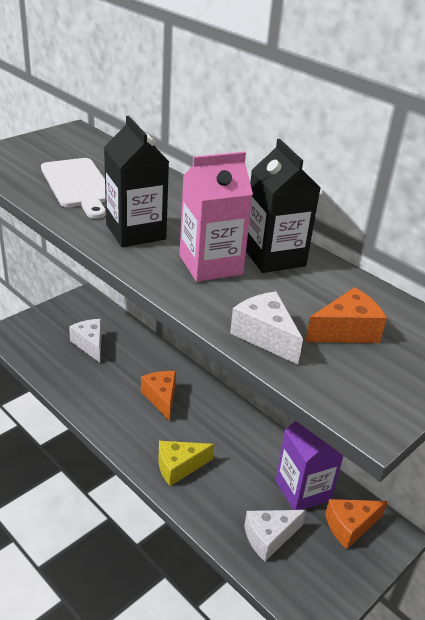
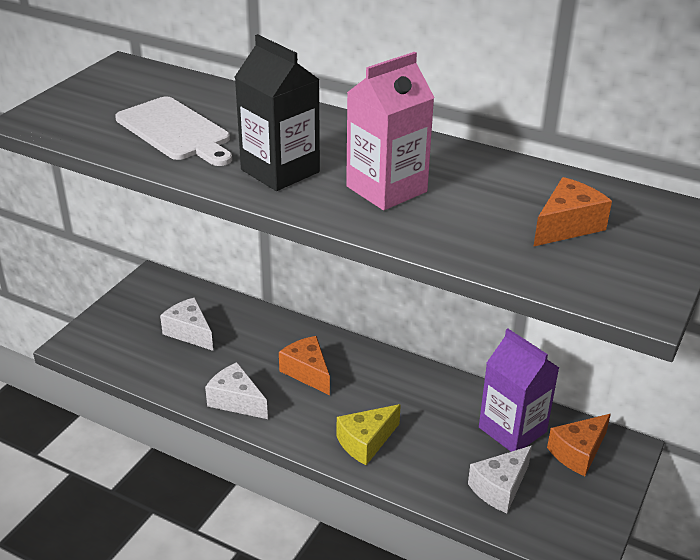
camera: 15 degrees left, 0 degrees up
(265, 336) = (490, 250): white cheese -> white cheese (236, 401)
(274, 257) = (447, 166): black carton -> none

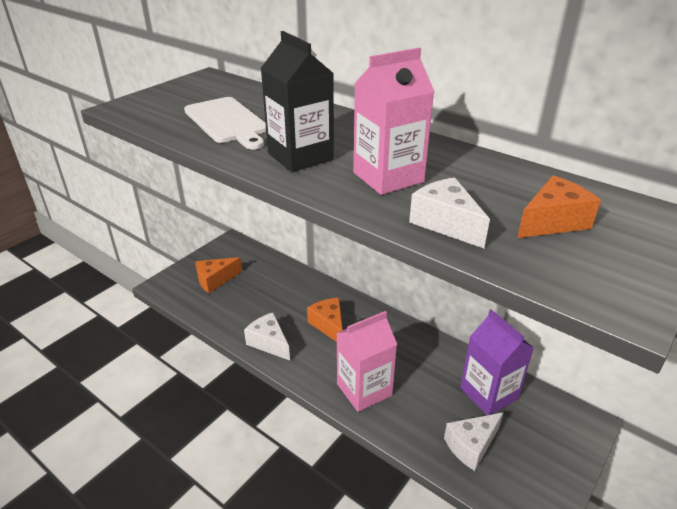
camera: 10 degrees right, 0 degrees up
(189, 332) = (247, 285): white cheese -> white cheese (445, 223)
(366, 442) = (364, 389): yellow cheese -> pink carton
(578, 452) = (544, 421): orange cheese -> orange cheese (215, 280)

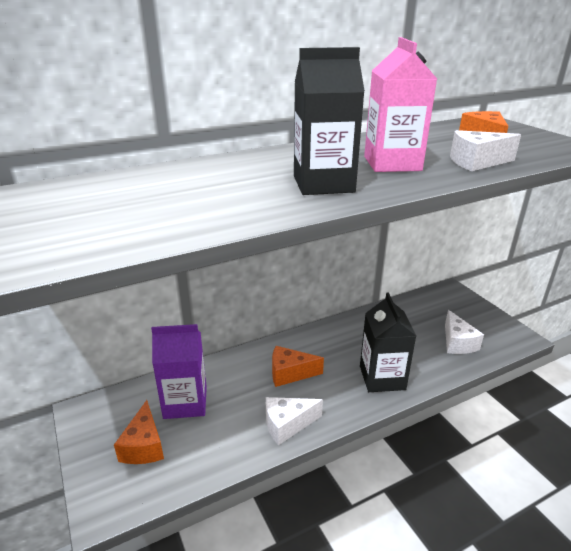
camera: 65 degrees left, 5 degrees down
(227, 122) = (192, 202): white cutting board -> none
(364, 389) = (382, 377): pink carton -> black carton
(488, 393) = (412, 316): purple carton -> purple carton (185, 402)

